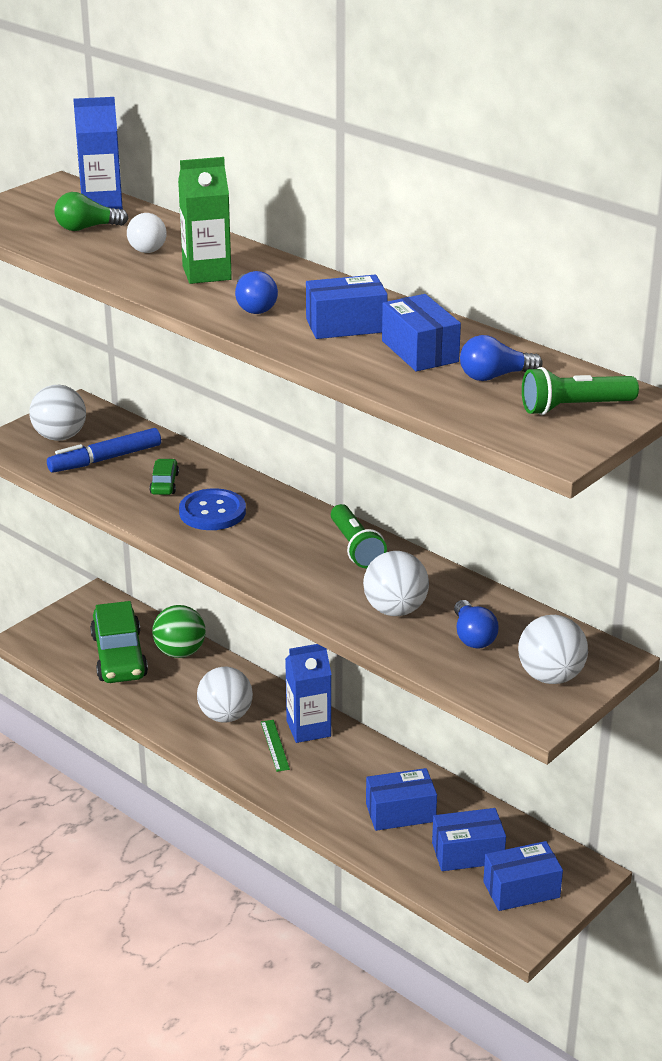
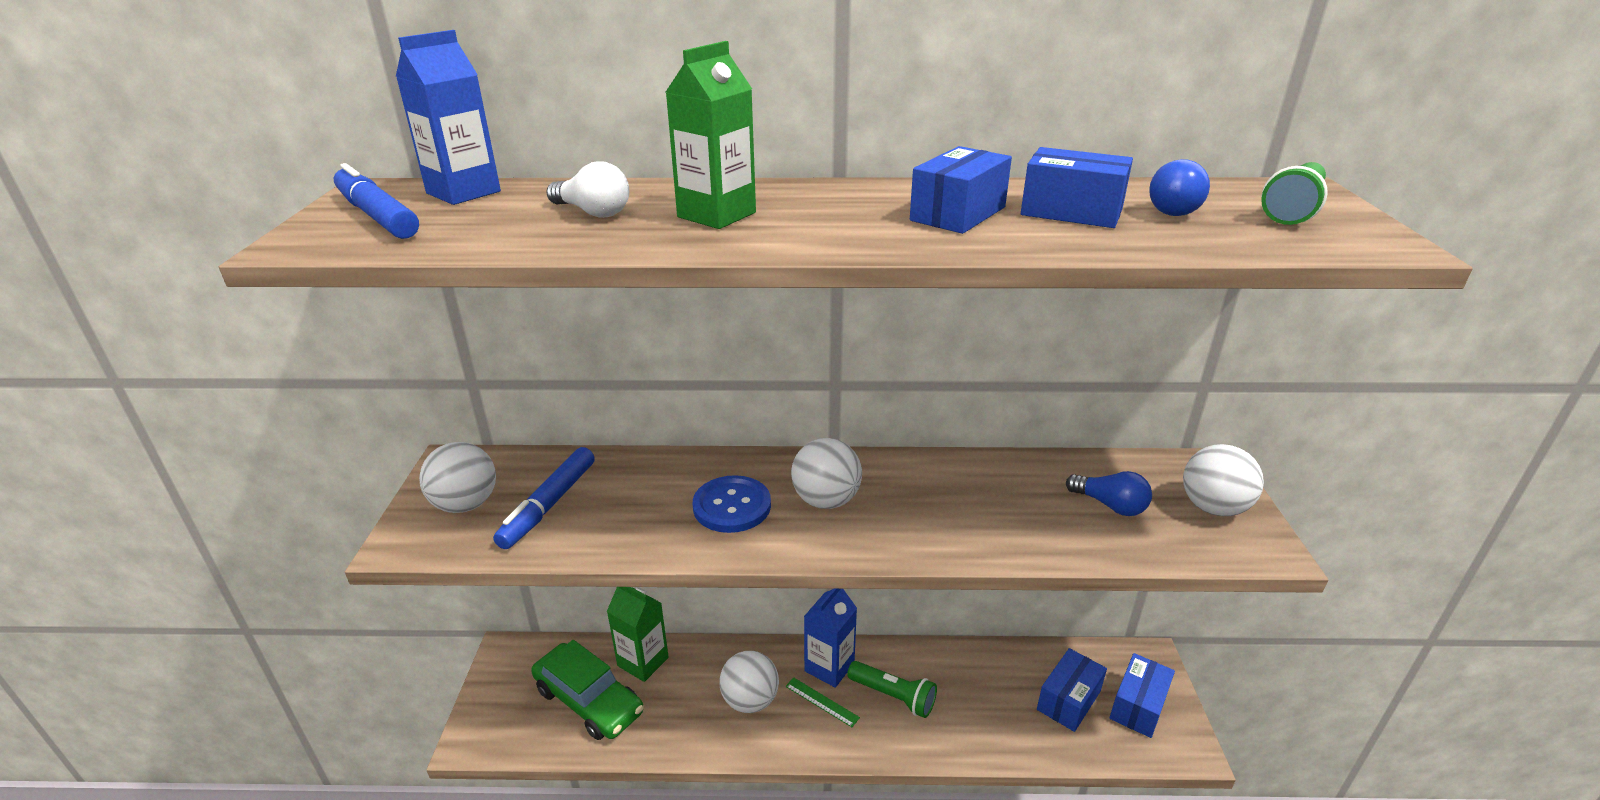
camera: 40 degrees left, 0 degrees up
(36, 208) = (377, 216): none -> blue marker
(87, 228) = (484, 216): green light bulb -> none
(164, 483) = (645, 501): green car -> none
(180, 652) = (643, 661): green ball -> green carton
(254, 306) = (833, 227): blue light bulb -> none
(355, 548) = (902, 475): green flashlight -> green flashlight (893, 696)
(395, 610) = (1021, 515): white ball -> white ball (826, 500)
(400, 812) = (983, 698): blue box -> none

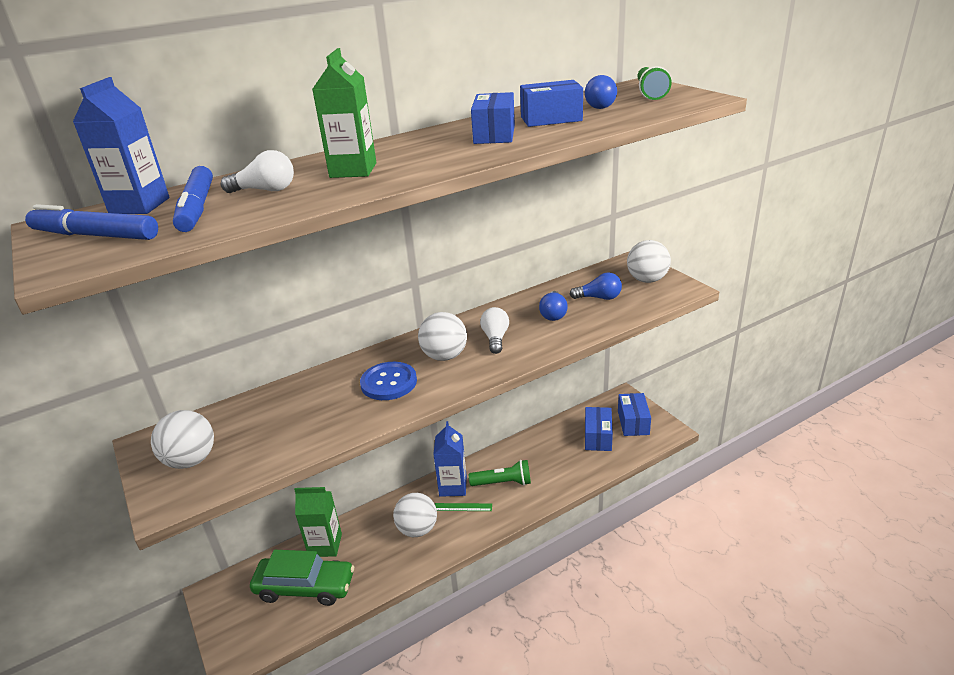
camera: 30 degrees left, 0 degrees up
(549, 505) = (258, 434): blue marker -> blue marker (197, 208)
(910, 504) = (495, 338): none -> white light bulb
(1020, 502) = (553, 314): none -> blue light bulb

